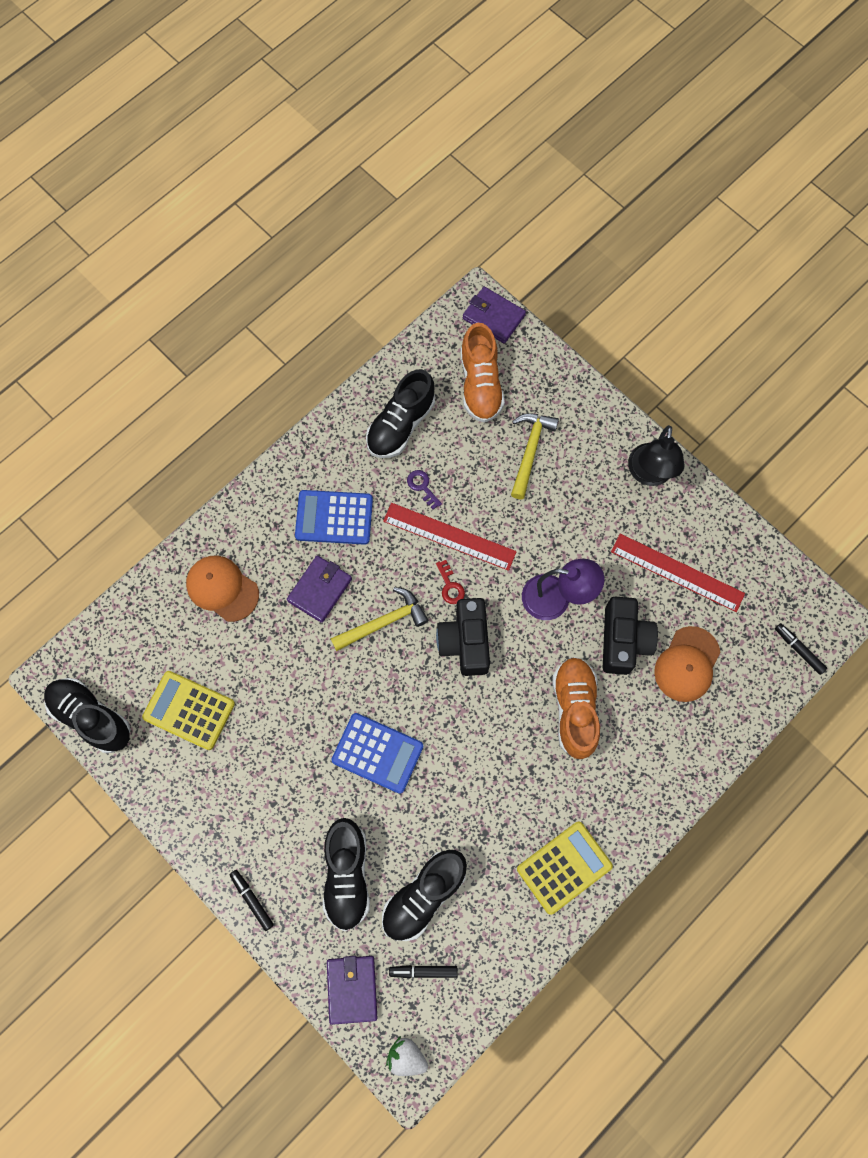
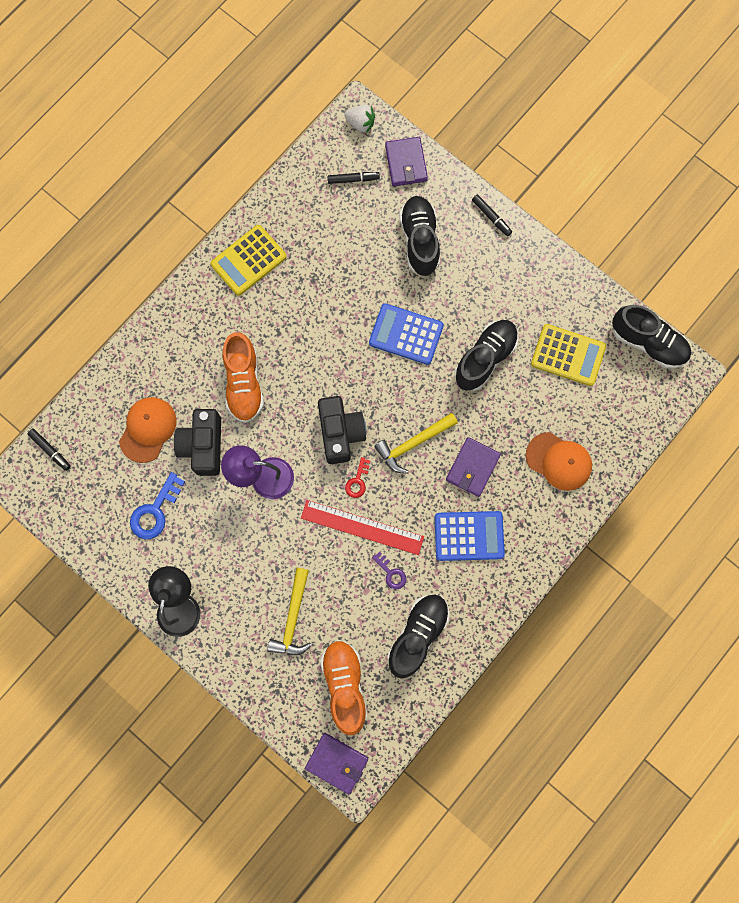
camera: 175 degrees right, 5 degrees up
(424, 895) = (358, 231): black shoe -> black shoe (485, 358)
(450, 586) = (357, 481): red key -> red key turned 135 degrees counterclockwise
(677, 572) = (155, 511): red ruler -> blue key

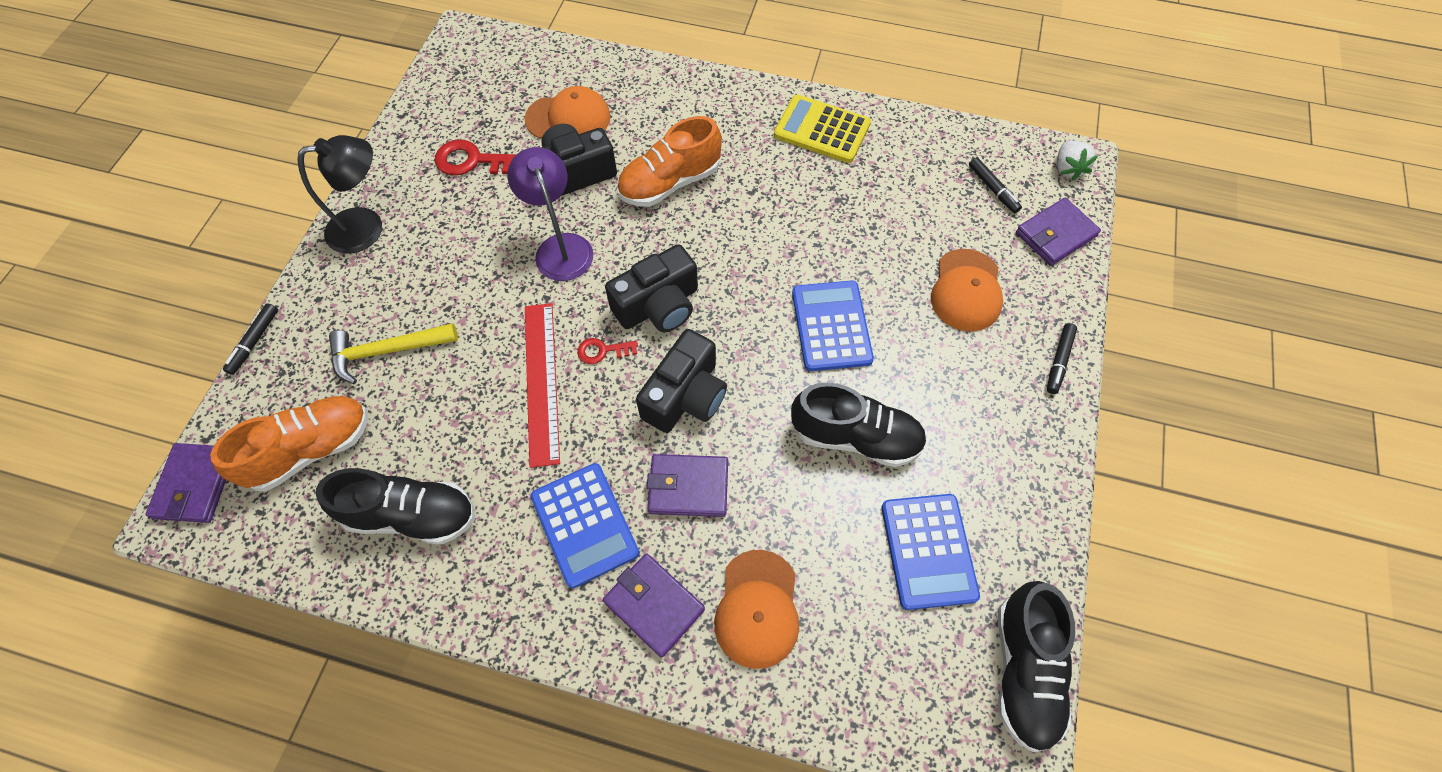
camera: 65 degrees right, 15 degrees down
(50, 450) = (505, 49): black marker -> black marker (254, 342)
(155, 511) = (473, 161): blue key -> red key
(391, 573) = (490, 443): purple key -> none
(413, 444) = (685, 396): yellow hammer -> black camera
(419, 240) = (966, 290): black shoe -> orange cap
(533, 516) = (654, 605): none -> purple wallet
(568, 355) = (928, 551): yellow calculator -> blue calculator

